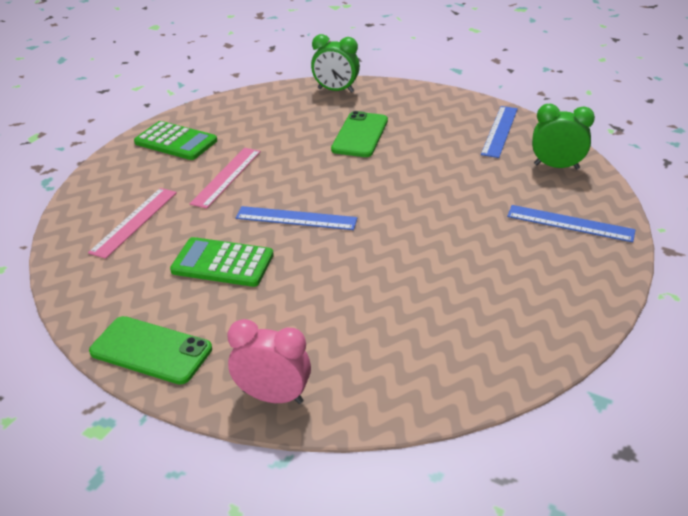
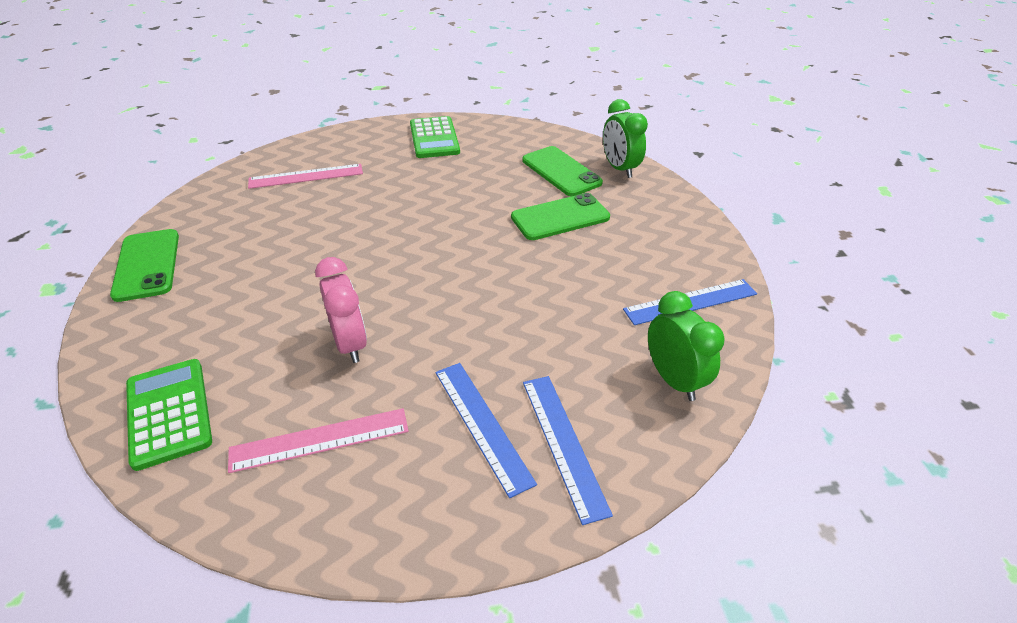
camera: 50 degrees right, 5 degrees up
(222, 263) = (284, 242): green calculator -> green calculator (169, 413)
(227, 177) = (410, 184): pink ruler -> pink ruler (320, 440)
(273, 396) = (118, 356): pink clock -> pink clock (350, 343)
(296, 218) = (383, 247): blue ruler -> blue ruler (482, 425)
(306, 111) = (561, 171): none -> green phone

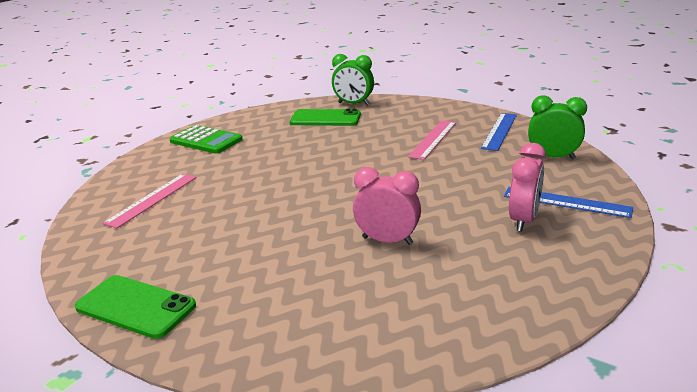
camera: 45 degrees left, 15 degrees down
(169, 413) = (358, 341): green calculator -> none
(320, 440) = (470, 280): pink ruler -> pink ruler (433, 139)
(482, 425) = (523, 220): blue ruler -> pink clock
(560, 217) = (370, 135): green phone -> none

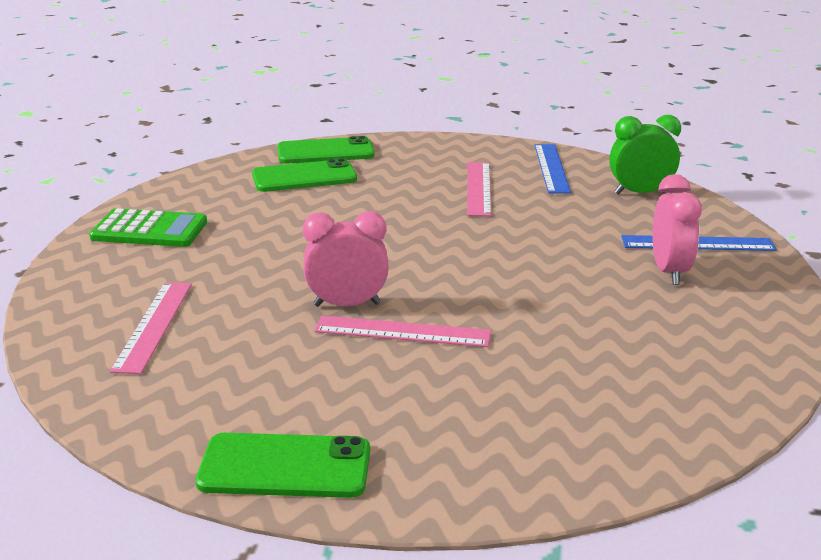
camera: 25 degrees left, 0 degrees up
(290, 230) = (402, 332): none -> pink ruler
(353, 104) = (325, 152): green clock -> green phone
(387, 240) = (536, 322): pink clock -> pink clock (347, 304)

